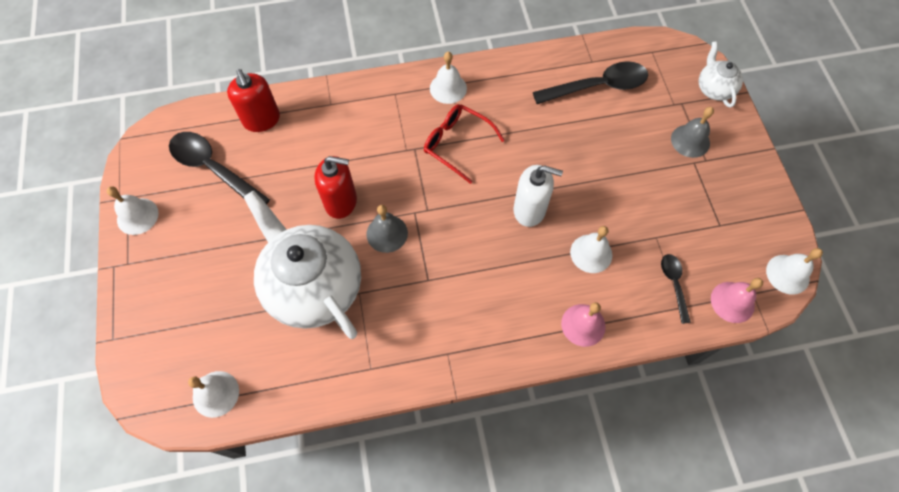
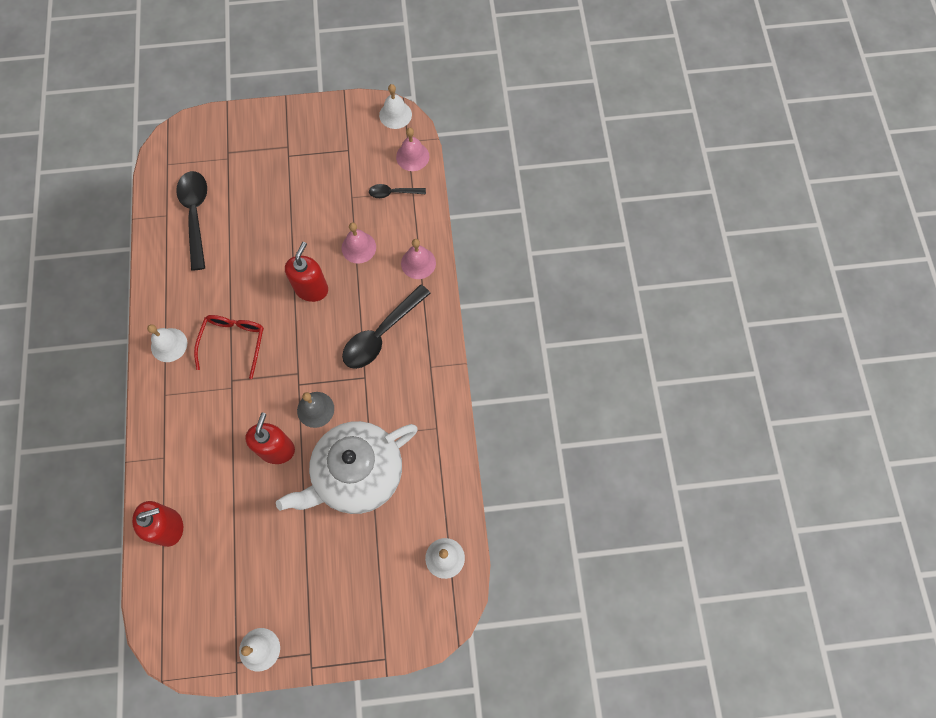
camera: 85 degrees left, 5 degrees up
(213, 169) = (218, 574): black spoon -> black spoon (381, 334)
(457, 144) = (233, 342): red glasses -> red glasses turned 150 degrees clockwise
(529, 210) = (311, 289): white soap dispenser -> red soap dispenser
(591, 253) = (358, 247): white bell -> pink bell
(690, 141) = (266, 154): grey bell -> none
(714, 89) = (218, 125): white teapot -> none

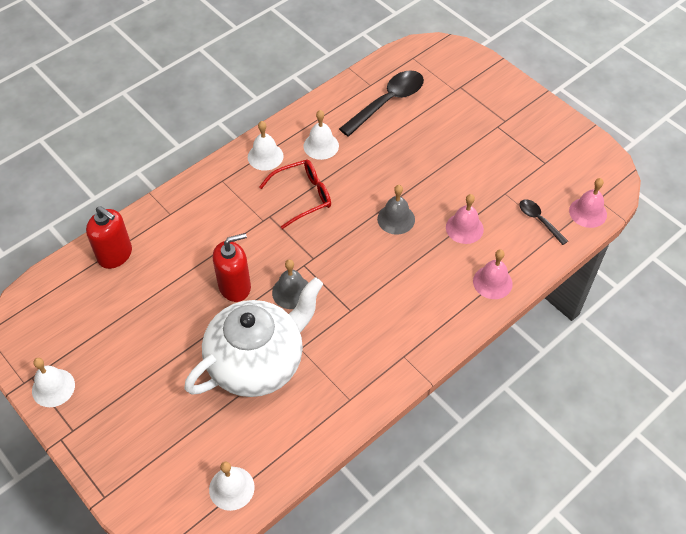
camera: 55 degrees right, 15 degrees down
(311, 289) = (396, 219): red soap dispenser -> grey bell
(357, 474) = (257, 363): white teapot -> white teapot turned 120 degrees clockwise
(381, 334) = (400, 297): black spoon -> none
(395, 115) = (613, 174): white bell -> white bell (321, 146)

